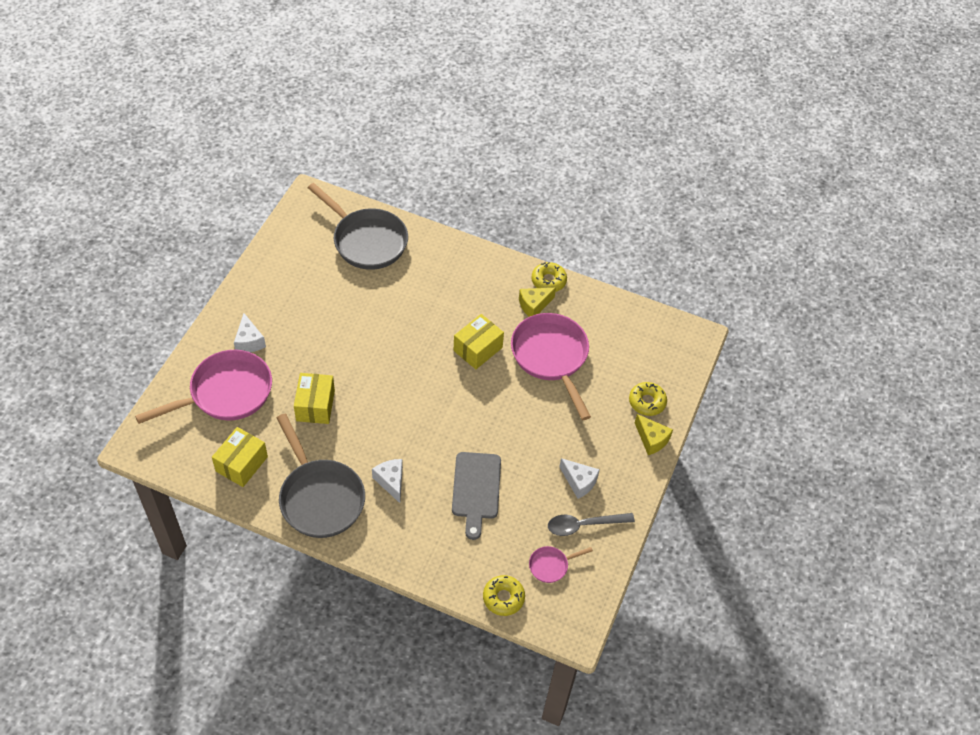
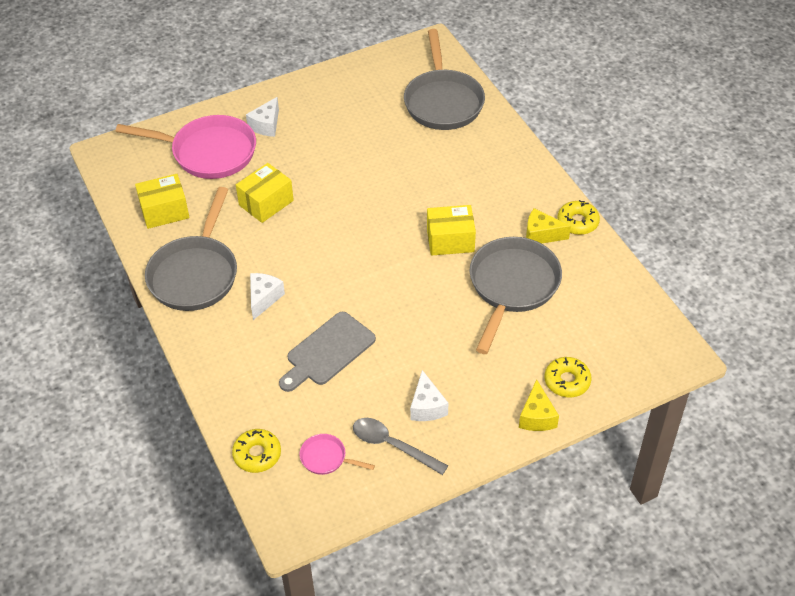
camera: 45 degrees right, 5 degrees down
(551, 357) = (512, 286): pink pan -> grey pan

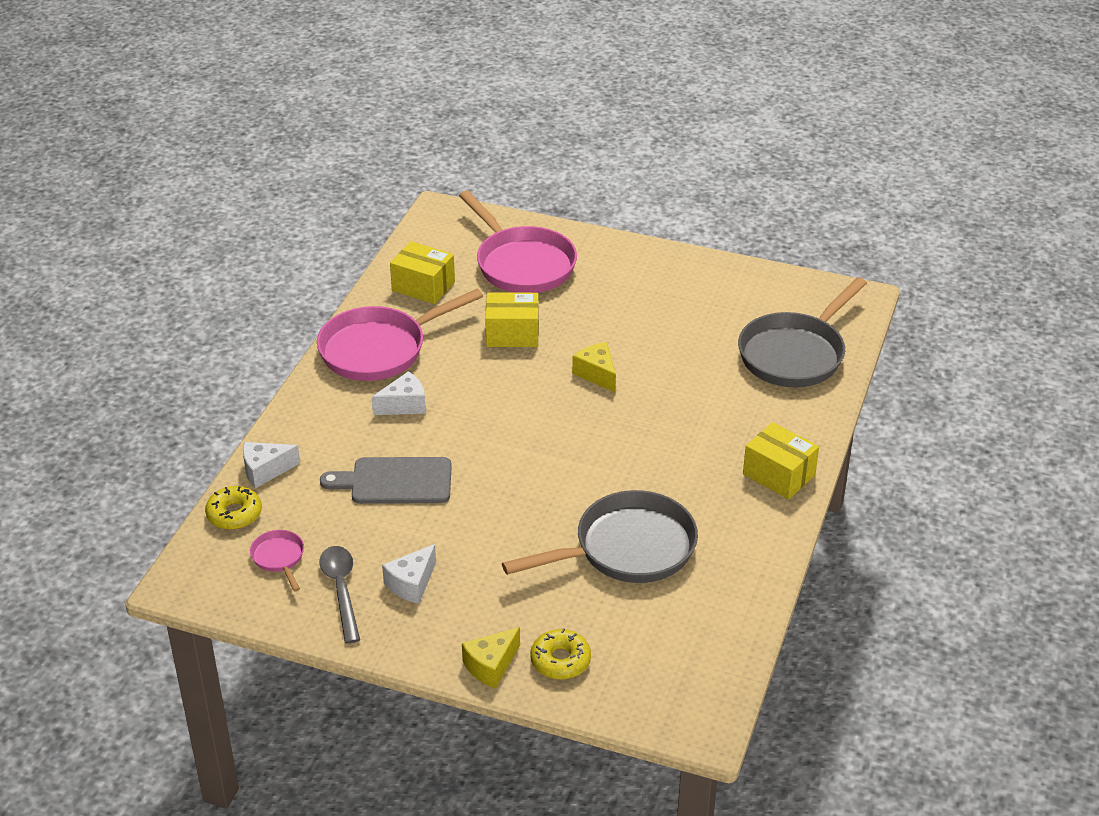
camera: 45 degrees right, 10 degrees down
(195, 274) = (379, 349): grey pan -> pink pan
(266, 125) = (602, 273): white cheese -> white cheese (265, 470)
(450, 240) = (627, 471): yellow box -> yellow box (779, 475)
(541, 235) = (721, 527): yellow cheese -> yellow cheese (597, 374)
(577, 222) = (774, 542): yellow donut -> none

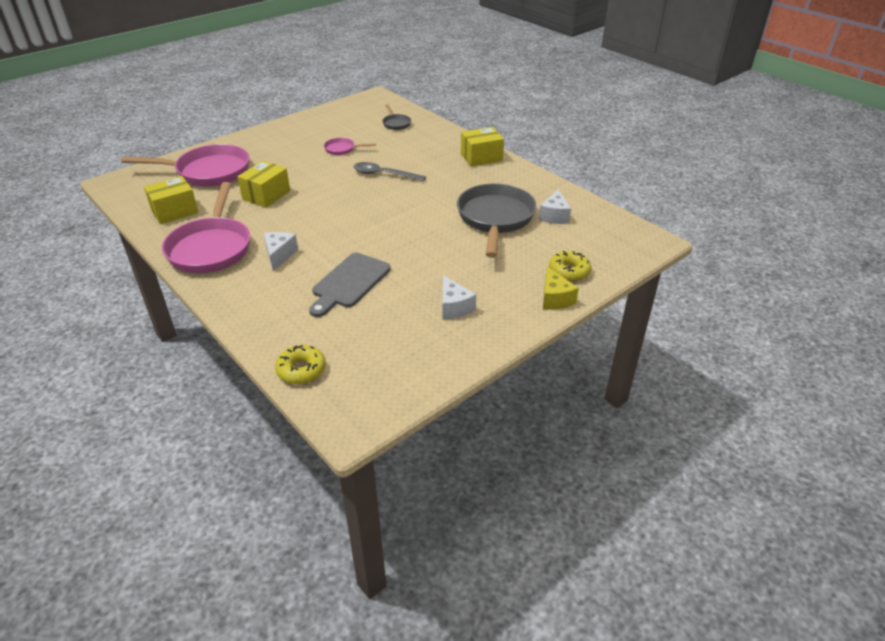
camera: 60 degrees left, 0 degrees up
(265, 470) = (271, 339): white cheese -> white cheese (554, 216)
(279, 558) = (372, 361): pink pan -> pink pan (342, 149)
(341, 590) = (432, 340): grey spoon -> grey spoon (384, 174)
(597, 374) = (339, 180): yellow cheese -> none
(795, 354) = (396, 123): grey pan -> grey pan, size x0.45

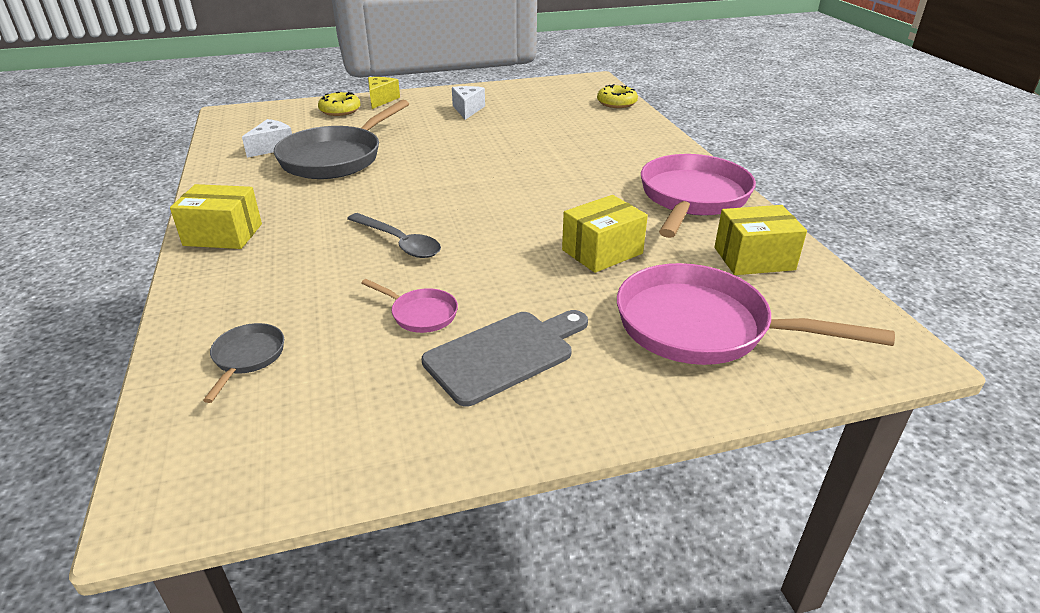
camera: 155 degrees left, 5 degrees down
(279, 255) = (608, 174): white cheese -> none
(349, 282) = (546, 139): grey cutting board -> grey cutting board (504, 354)

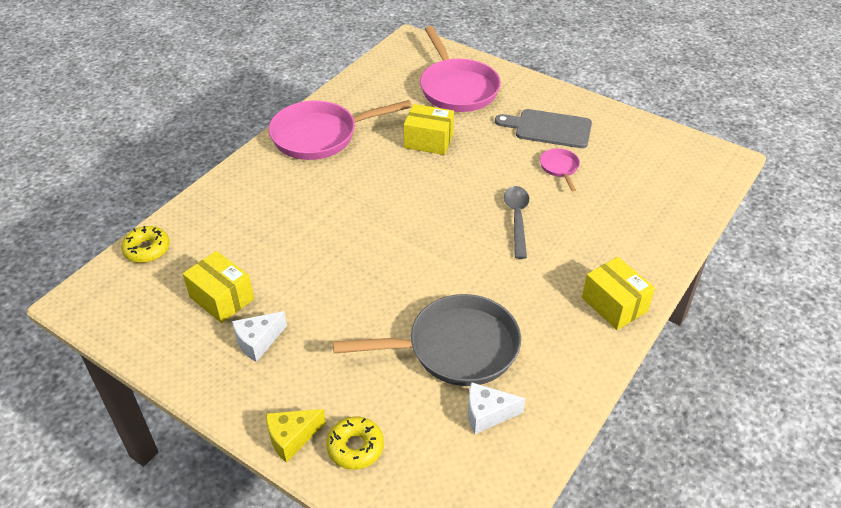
camera: 130 degrees left, 10 degrees up
(247, 357) = (659, 198): grey pan -> none
(754, 258) = (374, 93): yellow box -> yellow box (222, 298)

